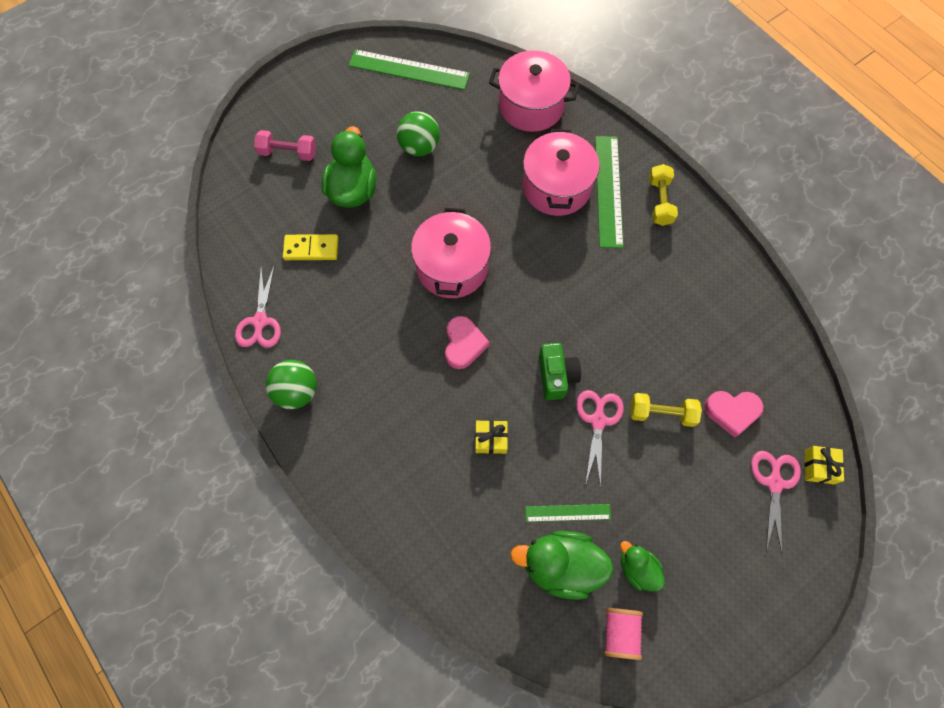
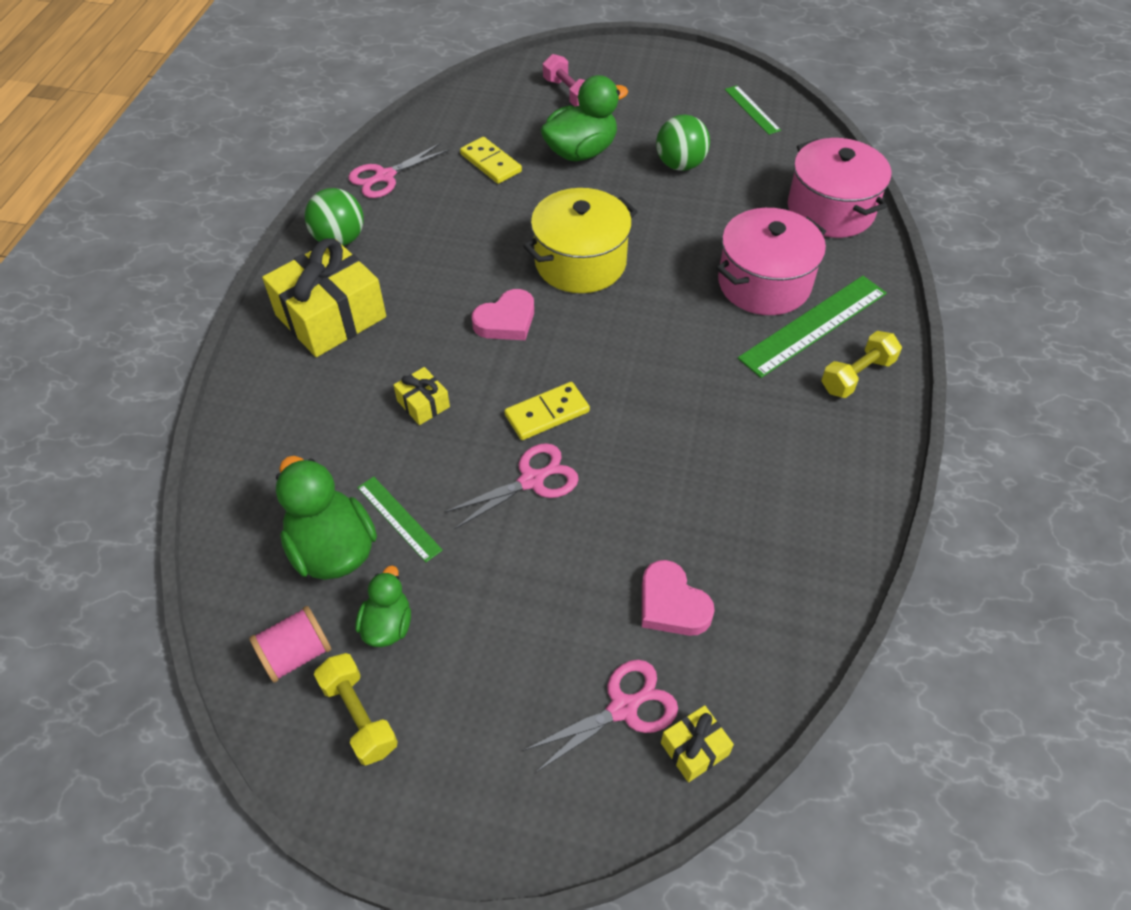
camera: 50 degrees right, 15 degrees down
(366, 444) = (331, 316): none -> yellow gift
(409, 70) = (752, 110): green ruler -> green ruler, size x0.55
(452, 267) = (580, 262): pink pot -> yellow pot
(556, 376) = (547, 413): green camera -> yellow domino
(661, 413) = (599, 534): yellow dumbbell -> yellow dumbbell (359, 716)

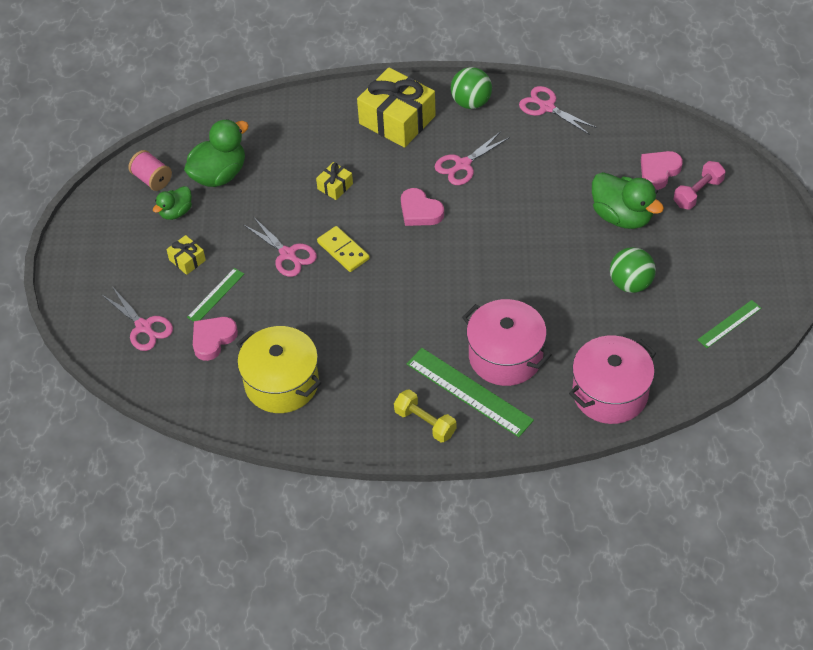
camera: 80 degrees right, 0 degrees up
(359, 716) = (122, 215): yellow dumbbell -> none
(387, 625) = (176, 212): green duck -> green duck turned 135 degrees clockwise
(399, 518) = (246, 198): green ruler -> green ruler (216, 295)
(443, 266) = (463, 164): none -> pink scissors
(491, 163) = (586, 164): yellow domino -> none
(526, 113) = (659, 171): none -> pink heart
(580, 262) = (492, 240): yellow pot -> yellow pot (281, 383)
(694, 749) = (125, 362): yellow gift -> yellow gift (187, 260)

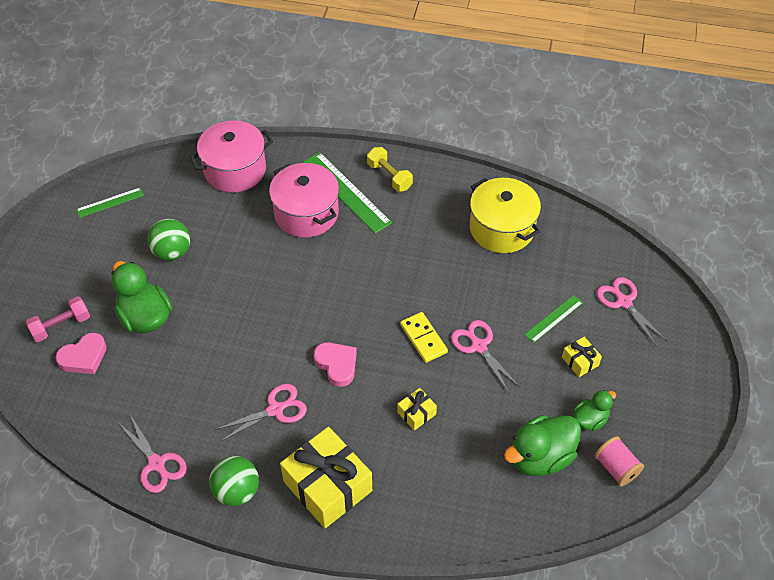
camera: 170 degrees left, 0 degrees up
(213, 339) = (559, 277): pink heart -> none

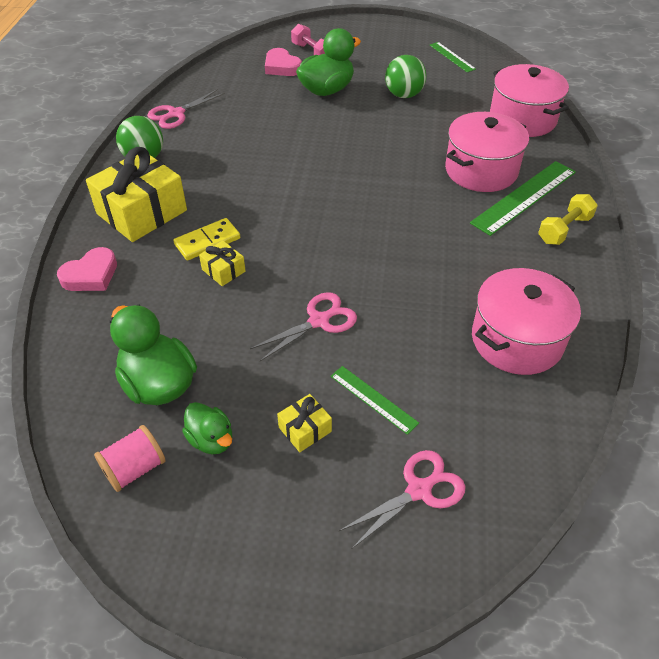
camera: 85 degrees right, 5 degrees down
(275, 410) = (229, 172): pink scissors -> none
(337, 365) = (283, 207): pink heart -> pink heart (91, 275)
(423, 338) = (325, 271): yellow domino -> yellow domino (207, 241)
(501, 228) = (517, 340): yellow pot -> pink pot

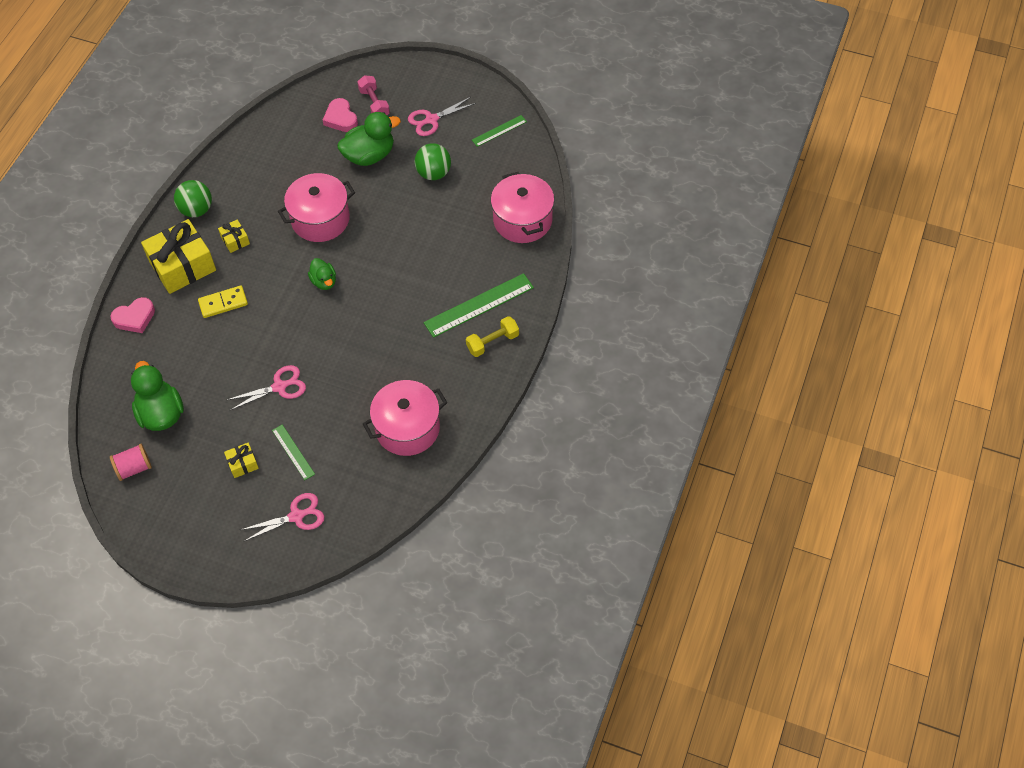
camera: 15 degrees right, 10 degrees up
(176, 114) = (234, 163): pink scissors -> pink scissors (431, 120)
(211, 439) = (184, 459): green duck -> green duck (324, 281)
(223, 270) = (227, 331): yellow gift -> yellow gift (235, 240)
(452, 57) = (499, 131): green ruler -> green ruler turned 75 degrees clockwise
(481, 170) = (458, 271): pink pot -> pink pot (320, 219)

